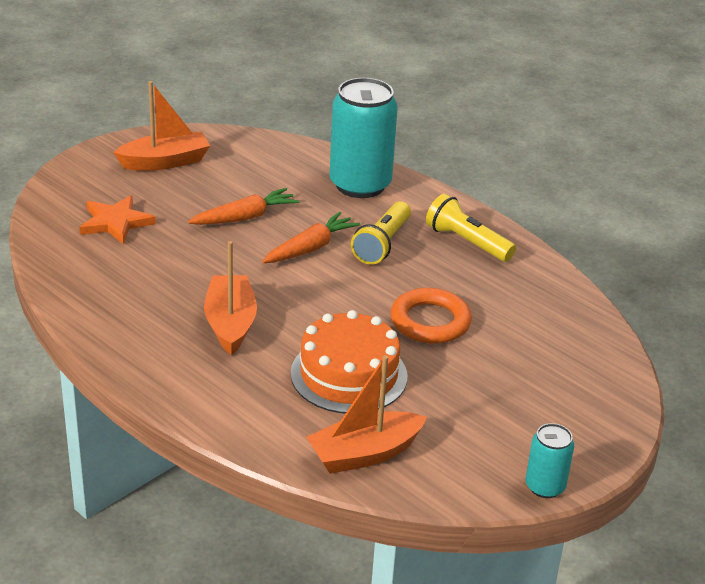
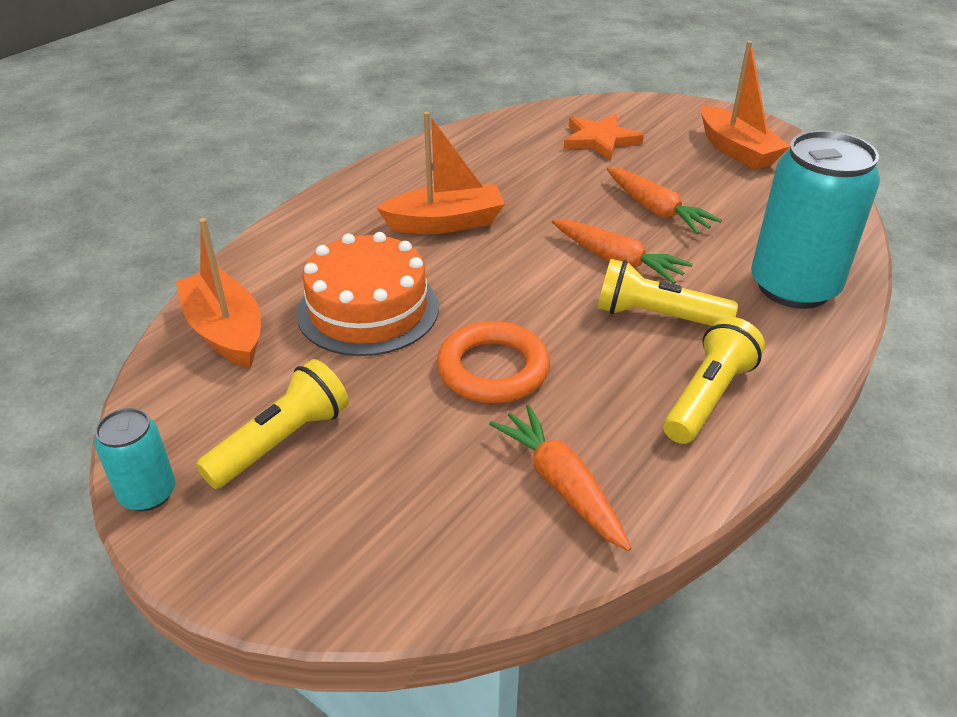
camera: 85 degrees right, 5 degrees up
(496, 423) = (281, 441): none -> yellow flashlight
(539, 309) = (561, 485): none -> orange carrot

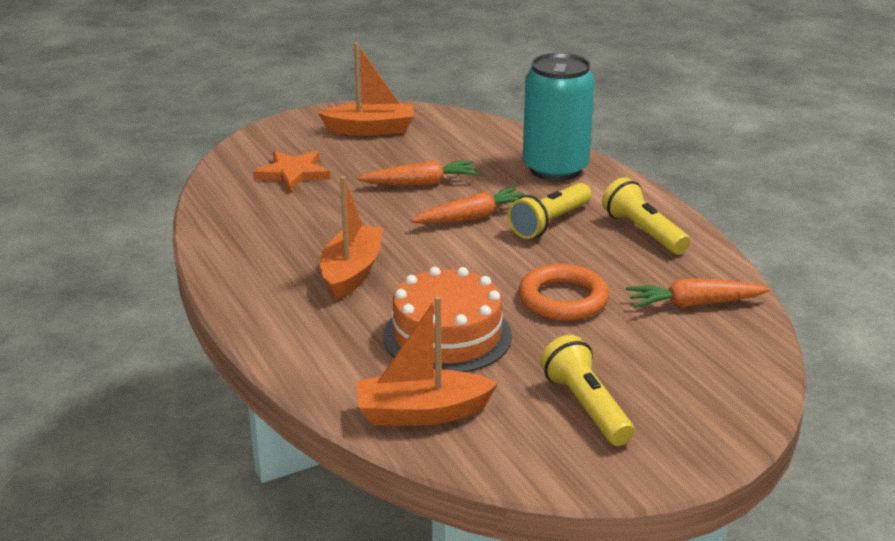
camera: 65 degrees left, 10 degrees down
(148, 493) = (609, 480): turquoise can -> none

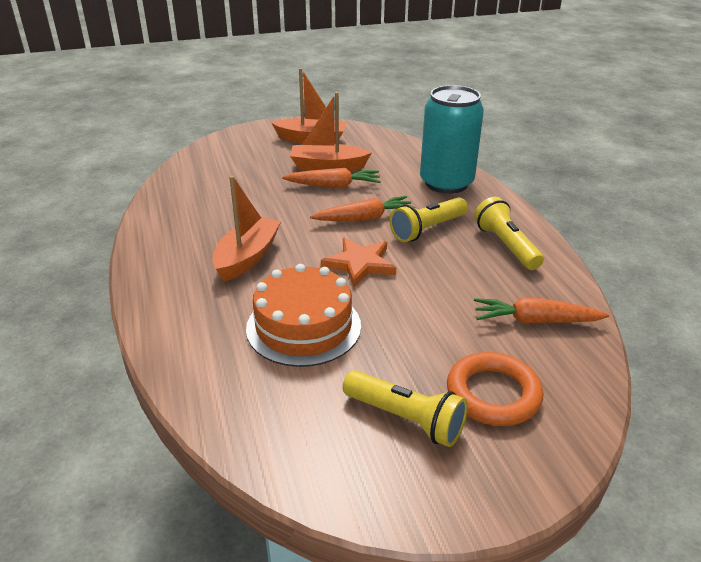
camera: 10 degrees right, 5 degrees up
(293, 173) = (238, 169): orange star -> orange star (360, 264)
(422, 413) = (251, 405): orange boat -> orange boat (328, 167)
(563, 299) = (417, 302): orange ring -> orange ring (493, 394)
(586, 407) = (405, 419): yellow flashlight -> yellow flashlight turned 135 degrees clockwise

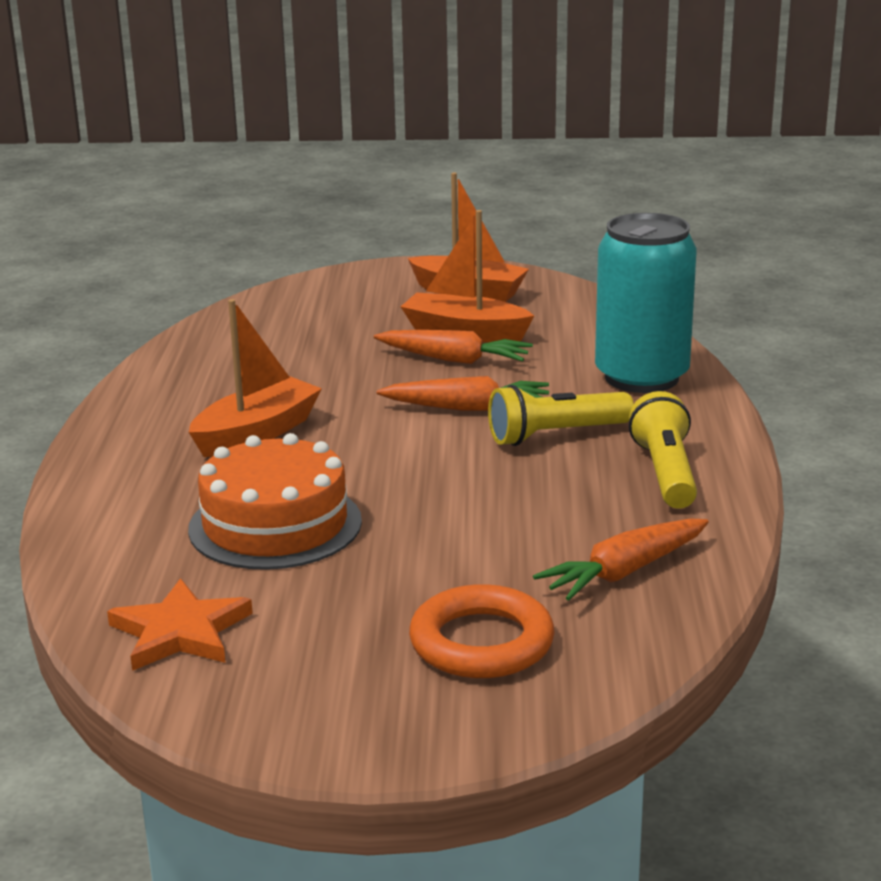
camera: 20 degrees right, 10 degrees down
(360, 264) = (413, 464): orange star -> orange star (180, 632)
(405, 419) = (335, 646): yellow flashlight -> none
(535, 321) = (625, 572): orange carrot -> orange carrot turned 60 degrees counterclockwise

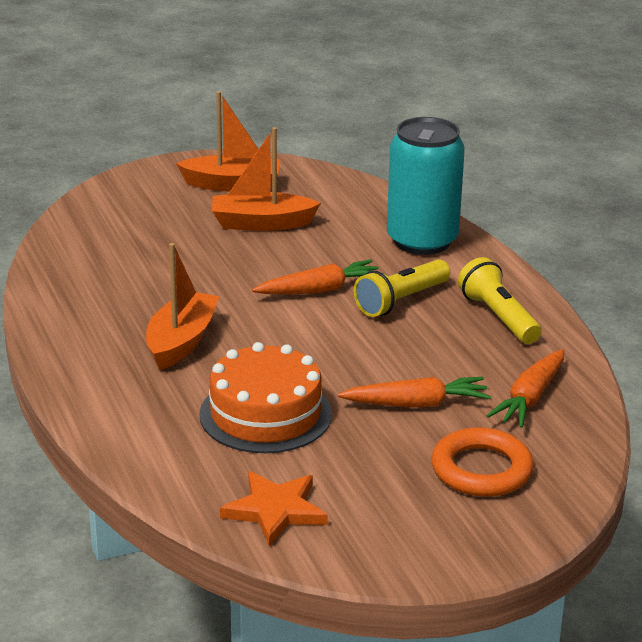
camera: 25 degrees left, 5 degrees up
(454, 359) = (273, 249): orange carrot -> orange carrot (416, 404)

